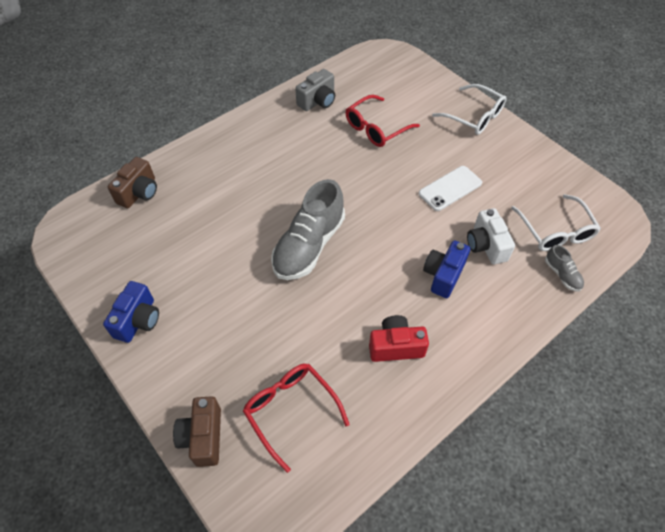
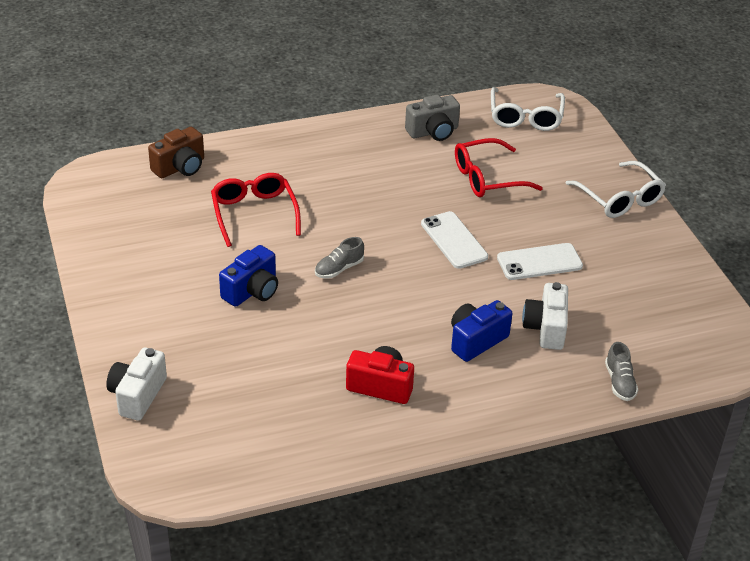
camera: 20 degrees right, 15 degrees down
(138, 320) = (122, 280): blue camera -> blue camera (252, 291)
(203, 437) = (137, 395): brown camera -> white camera
(291, 411) = (236, 403): red glasses -> red glasses (254, 214)
(309, 246) = (339, 269): grey shoe -> grey shoe, size x0.45
(380, 190) = (454, 240): none -> white phone
(555, 231) = (641, 340): white glasses -> white glasses (525, 117)

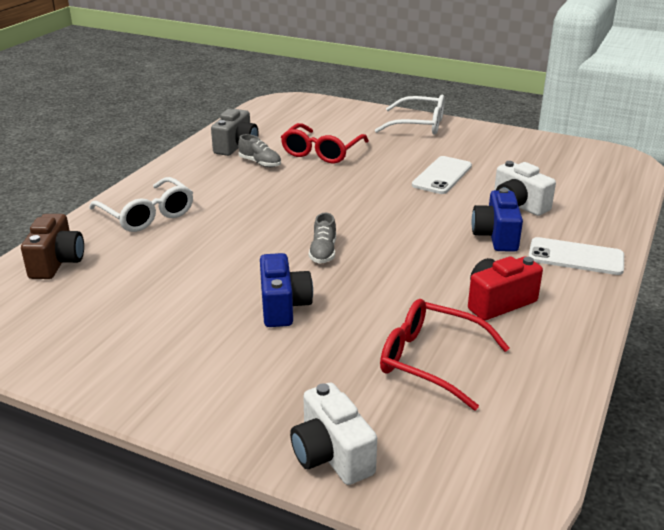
camera: 45 degrees left, 10 degrees down
(254, 214) = (186, 257): red glasses -> red glasses (431, 361)
(454, 240) = (368, 193): white phone -> white phone (575, 257)
(525, 117) = (283, 114): white glasses -> white glasses (147, 215)
(619, 382) = (612, 206): grey shoe -> grey shoe (260, 163)

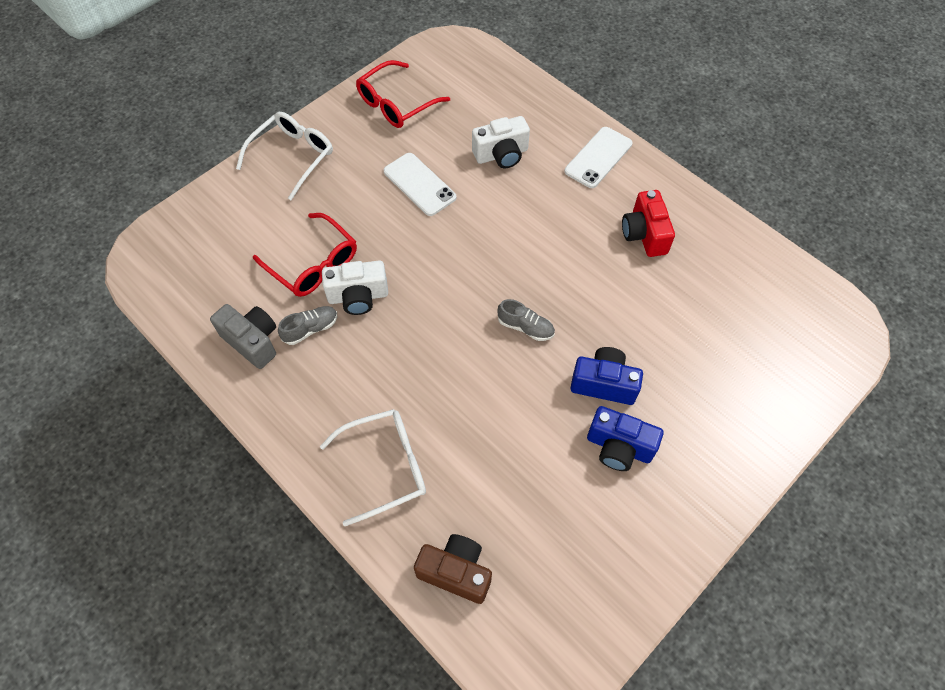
camera: 70 degrees left, 30 degrees up
(331, 455) = (793, 403): white camera -> white camera (358, 296)
(431, 361) = (705, 306): red glasses -> red glasses (396, 104)
(496, 236) = (547, 193): blue camera -> blue camera (619, 447)

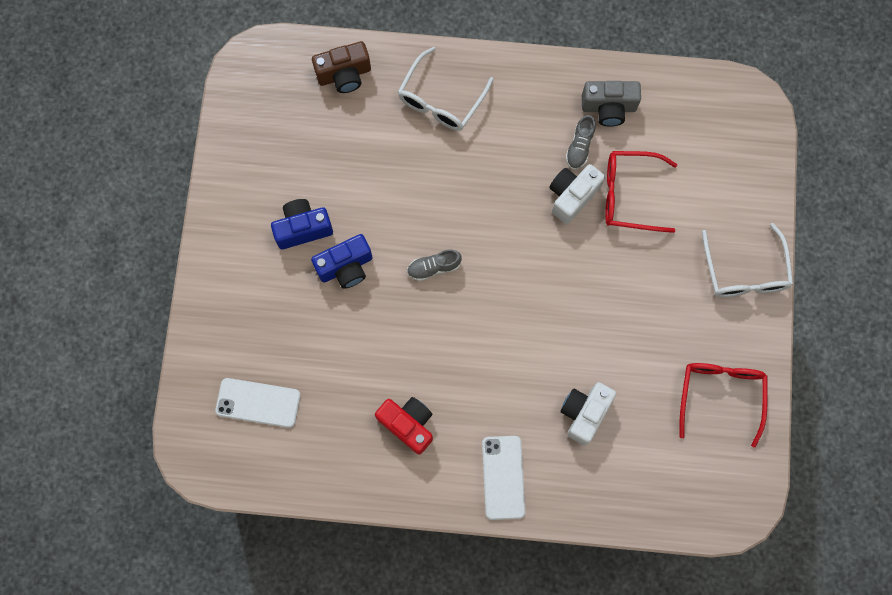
camera: 140 degrees right, 15 degrees up
(419, 184) = (621, 328): white phone -> white phone (258, 402)

